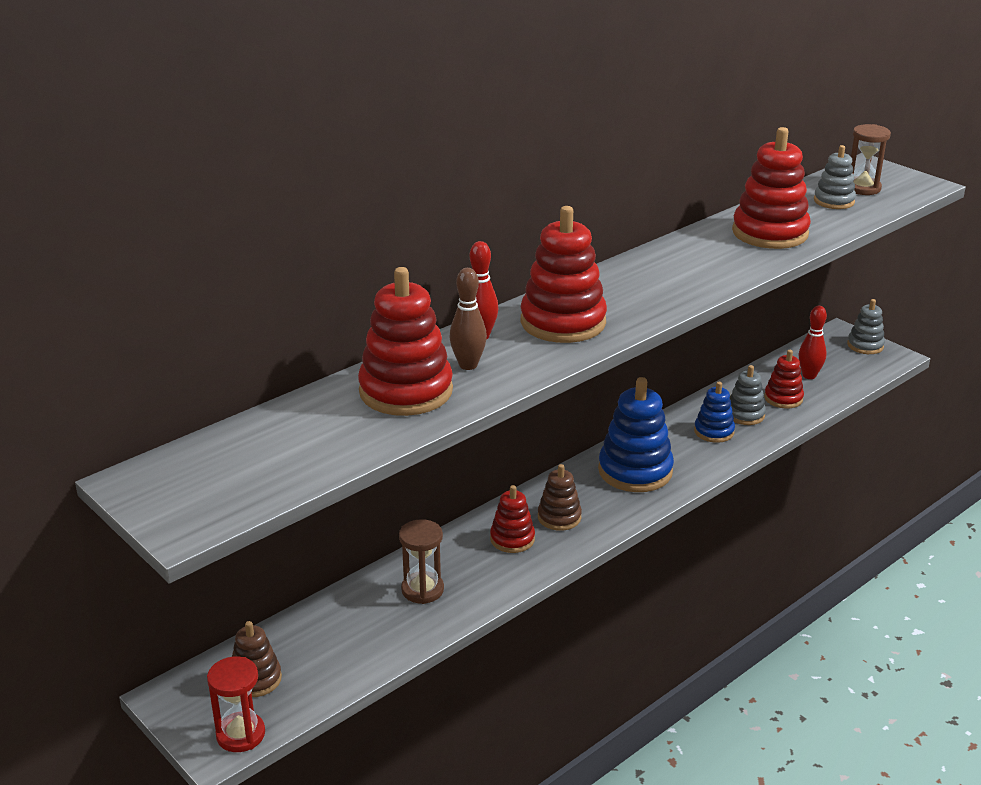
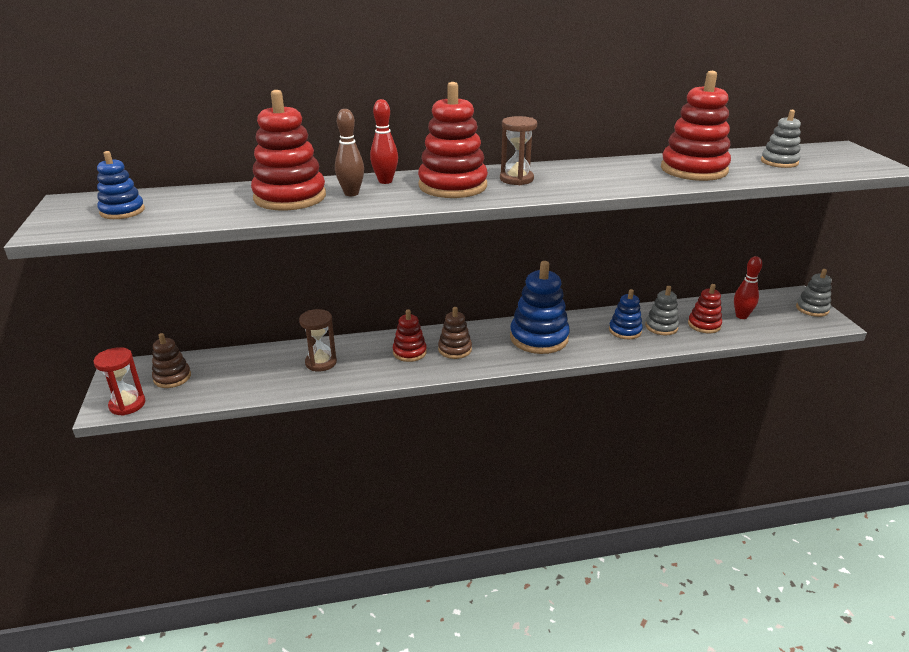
camera: 30 degrees right, 0 degrees up
(232, 473) = (122, 211): none -> blue stacking toy
(862, 188) = (817, 159): brown hourglass -> brown hourglass (516, 179)

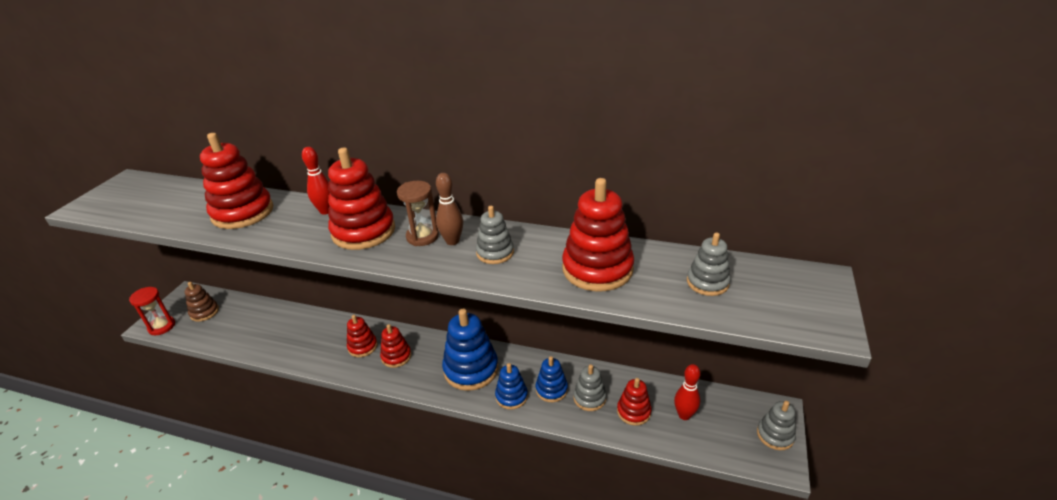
camera: 30 degrees right, 5 degrees up
(122, 211) = (137, 199): blue stacking toy -> blue stacking toy (511, 396)
(321, 362) = (297, 333): brown hourglass -> none
(351, 193) = (284, 220): brown bowling pin -> brown bowling pin (452, 241)
(455, 349) = (396, 356): brown stacking toy -> red stacking toy
(598, 176) = (495, 252): none -> grey stacking toy

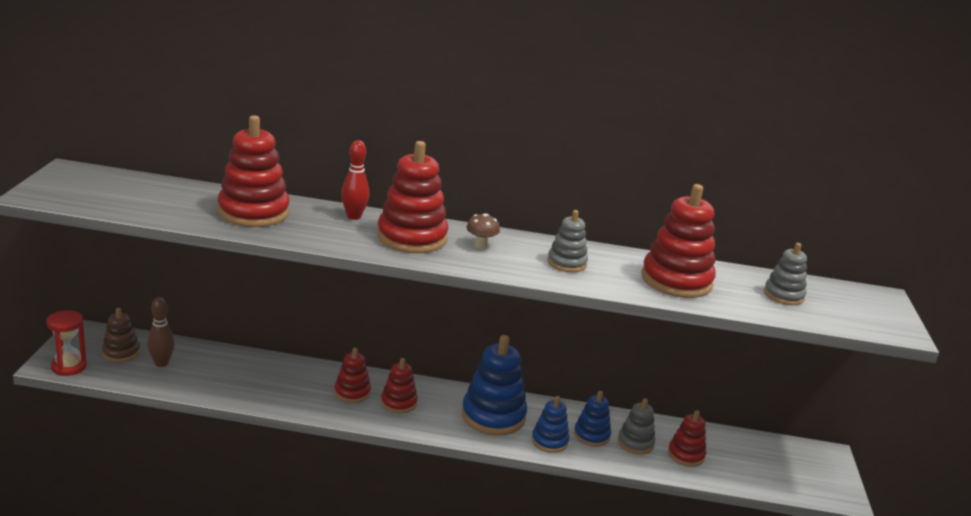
camera: 15 degrees left, 10 degrees down
(422, 237) = (481, 246): brown hourglass -> brown mushroom
(452, 241) = (516, 251): brown bowling pin -> brown bowling pin (161, 363)
(684, 415) = (738, 458): red bowling pin -> none
(775, 435) = (831, 474): grey stacking toy -> none

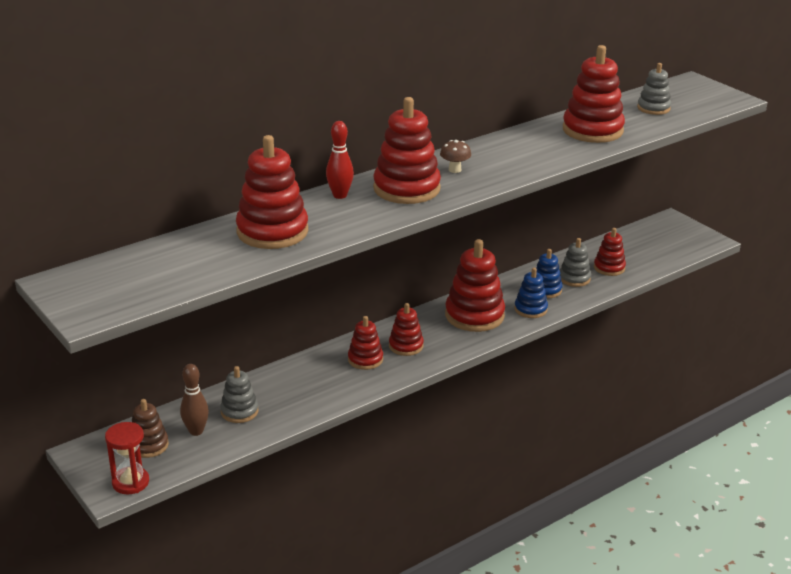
camera: 40 degrees left, 5 degrees up
(493, 416) = (474, 315): blue stacking toy -> red stacking toy
(566, 263) = (521, 153): grey stacking toy -> grey stacking toy (239, 411)

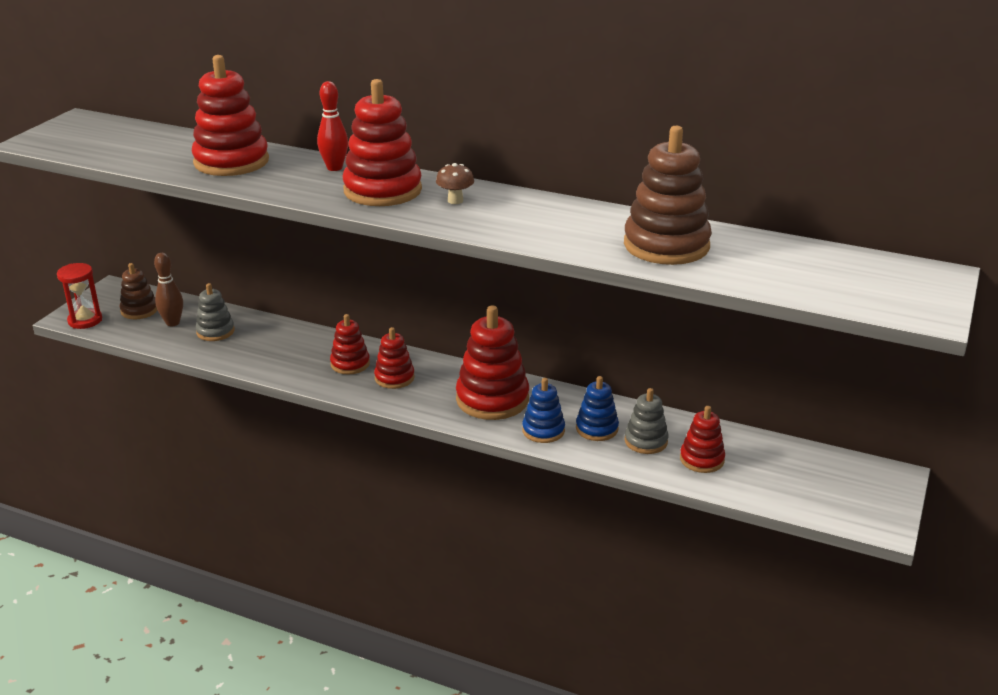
camera: 60 degrees right, 0 degrees up
(592, 130) = (666, 245): red stacking toy -> brown stacking toy
(653, 108) = (797, 267): grey stacking toy -> none

